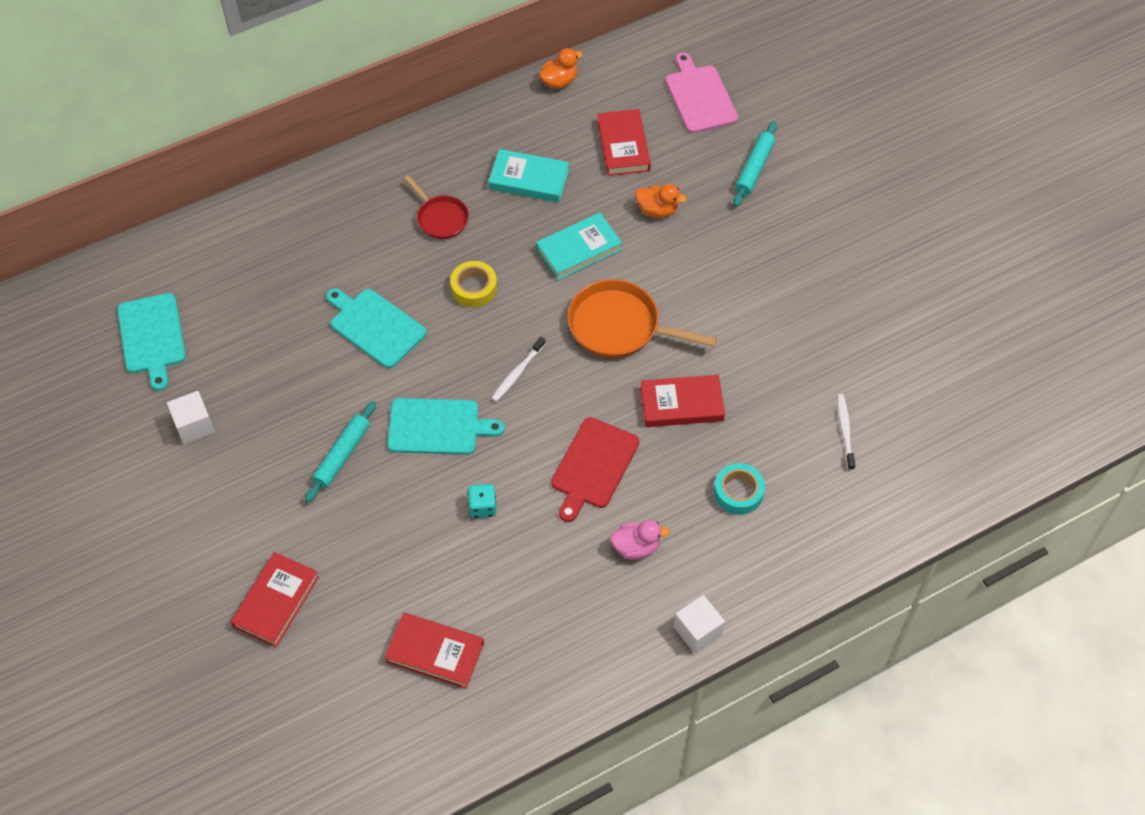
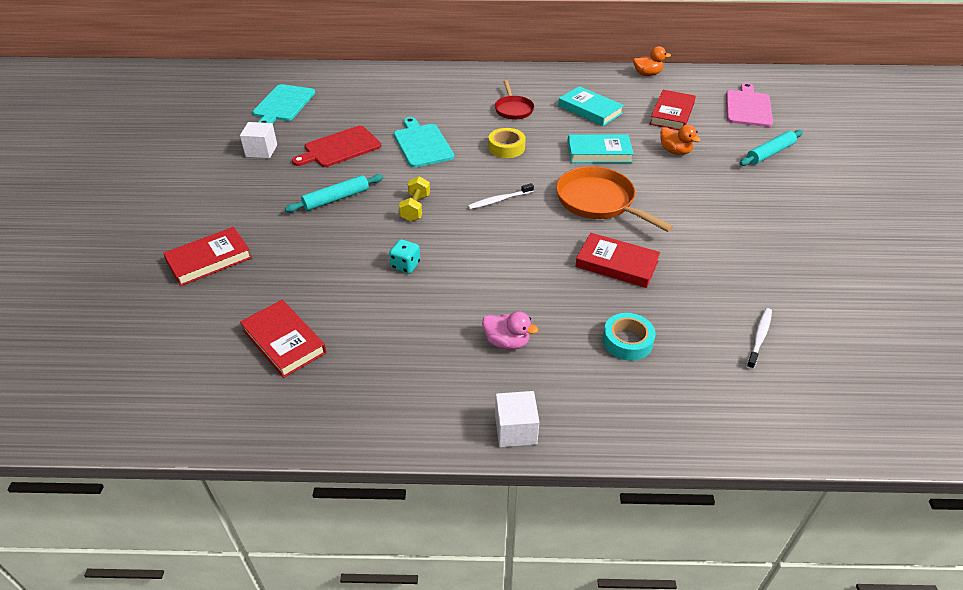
camera: 30 degrees right, 15 degrees down
(437, 427) = (415, 208): turquoise cutting board -> yellow dumbbell
(593, 466) = (513, 274): red cutting board -> red cutting board (340, 148)

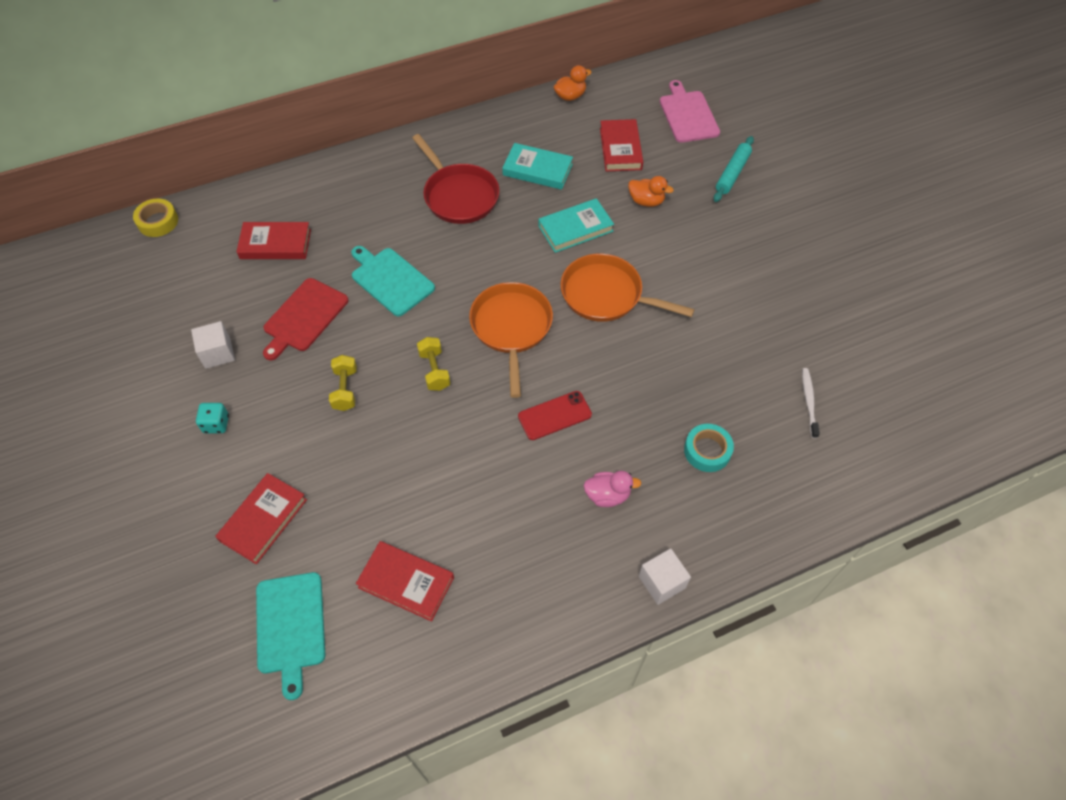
camera: 25 degrees left, 15 degrees up
(283, 104) = (196, 275): turquoise cutting board -> turquoise cutting board (290, 626)
(336, 199) = (345, 389): turquoise rolling pin -> yellow dumbbell
(405, 265) = (467, 446): turquoise dice -> turquoise dice (216, 424)
(497, 269) = (554, 415): none -> red phone
(499, 200) = (511, 328): white toothbrush -> orange pan
(506, 147) = (481, 254): yellow tape -> yellow tape (158, 222)
(513, 109) = (458, 195): red pan -> red pan, size x1.68
(616, 264) = (658, 366): red book -> red book (275, 244)

